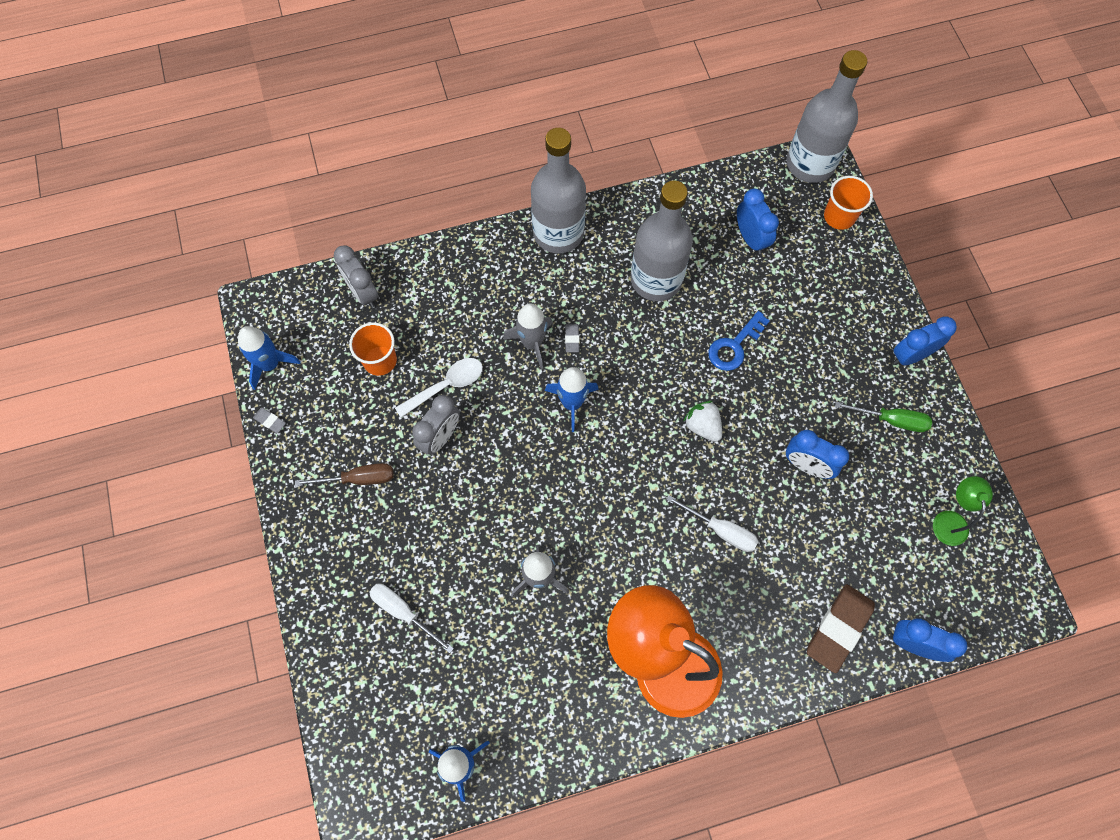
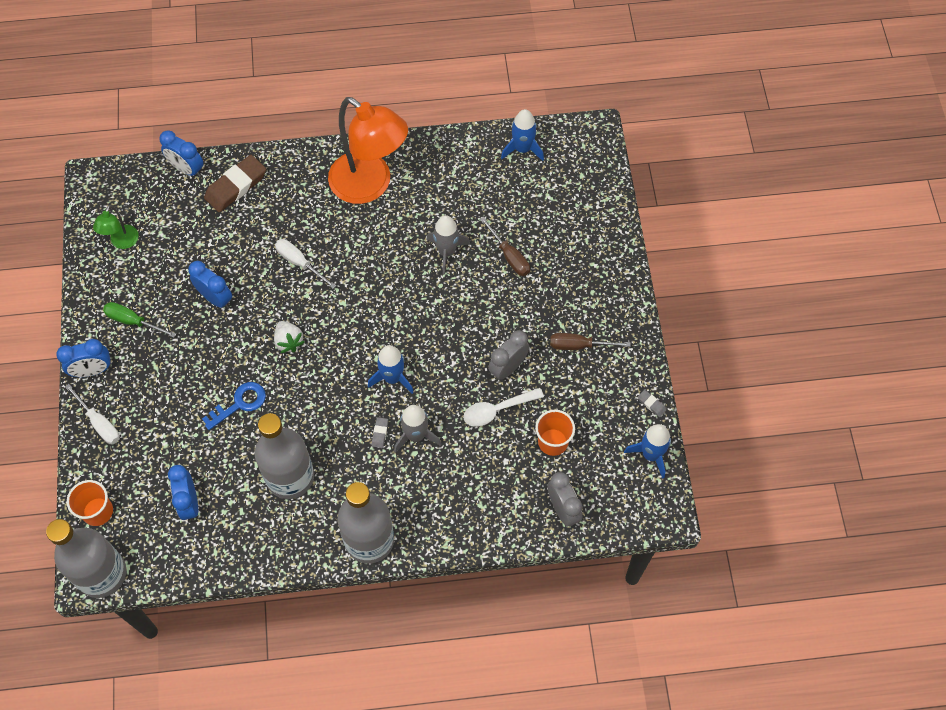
camera: 170 degrees left, 5 degrees down
(403, 612) = (552, 245): white screwdriver -> white screwdriver (99, 423)
(457, 586) = (509, 256): none -> brown screwdriver

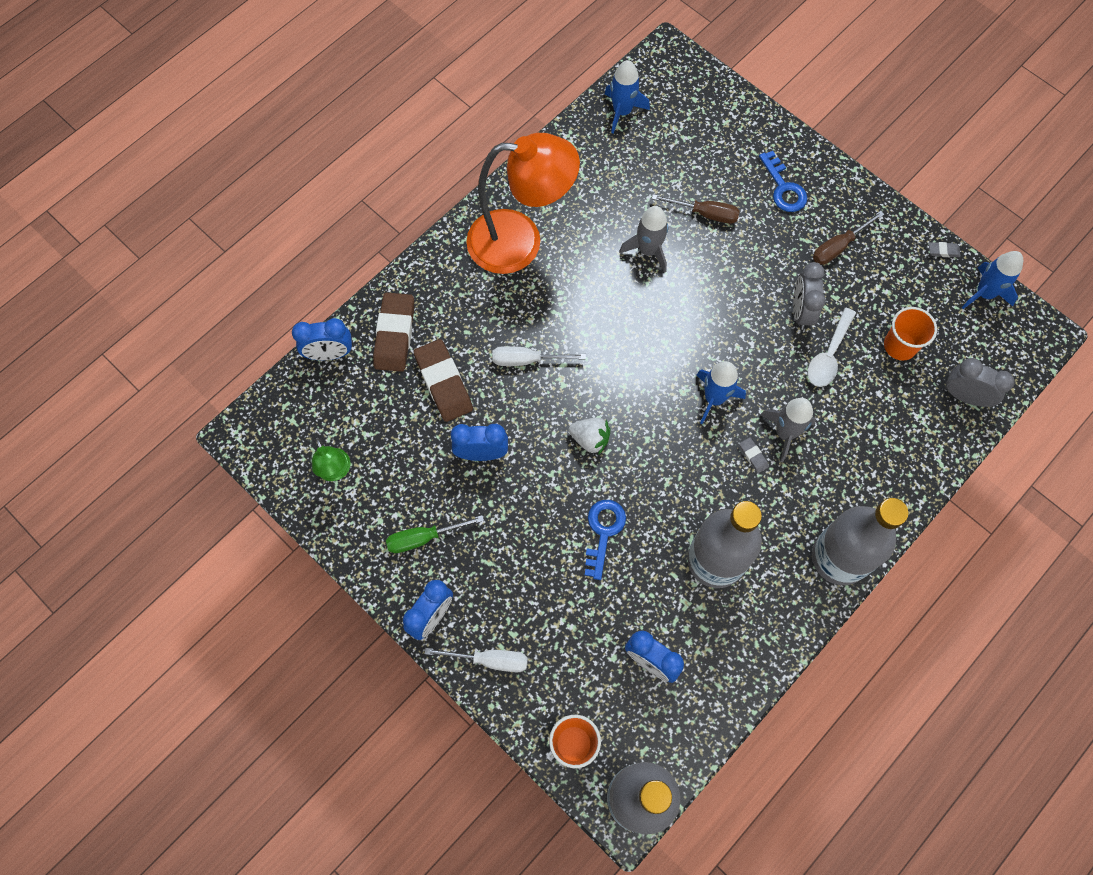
camera: 40 degrees left, 5 degrees up
(236, 238) = (443, 383): none -> brown eraser
(581, 278) = (783, 188): none -> blue key

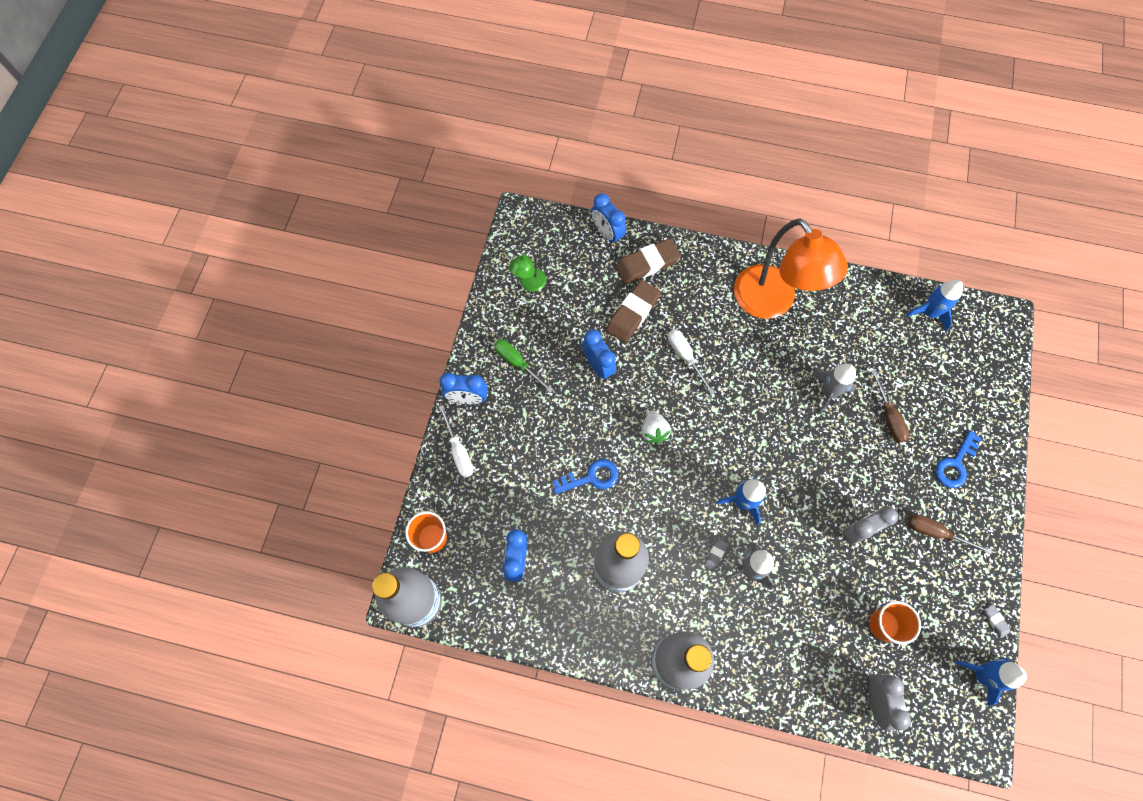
camera: 60 degrees right, 0 degrees up
(828, 355) = (836, 571): white spoon -> none

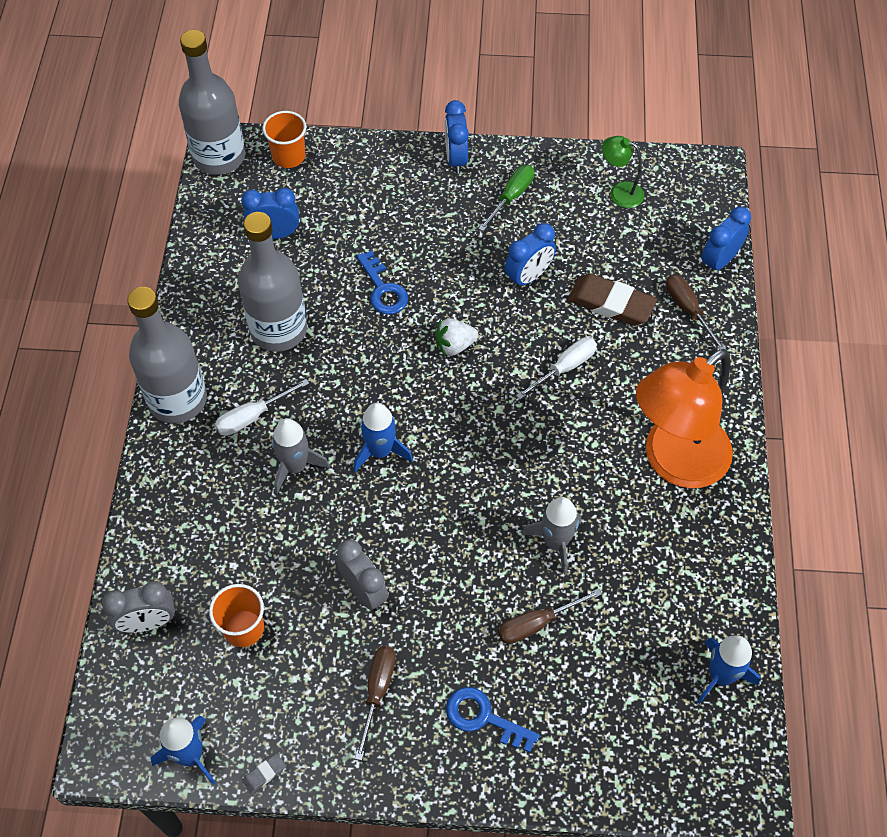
camera: 80 degrees right, 10 degrees down
(459, 451) = (391, 162): white screwdriver -> white screwdriver (252, 416)
(647, 264) = (688, 310): brown eraser -> brown screwdriver
(715, 554) = (308, 428): grey eraser -> none

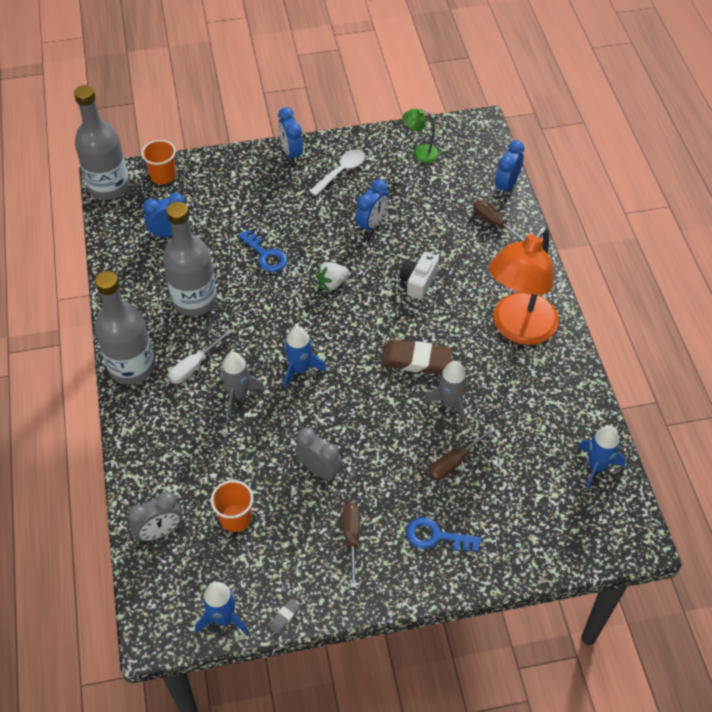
camera: 15 degrees left, 5 degrees down
(511, 197) = (341, 171): green screwdriver -> white spoon
(564, 368) = (418, 281): white screwdriver -> white camera
(611, 304) = (438, 230): brown eraser -> brown eraser (416, 360)

